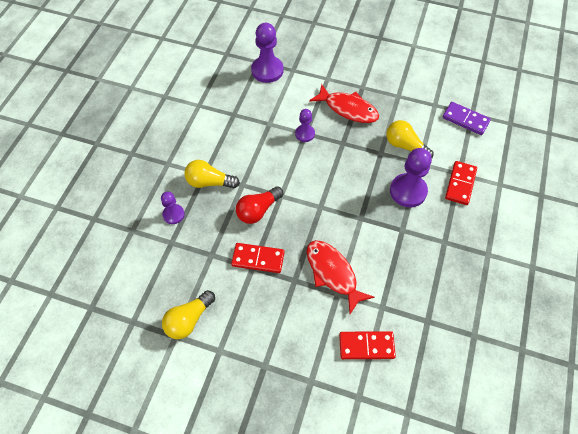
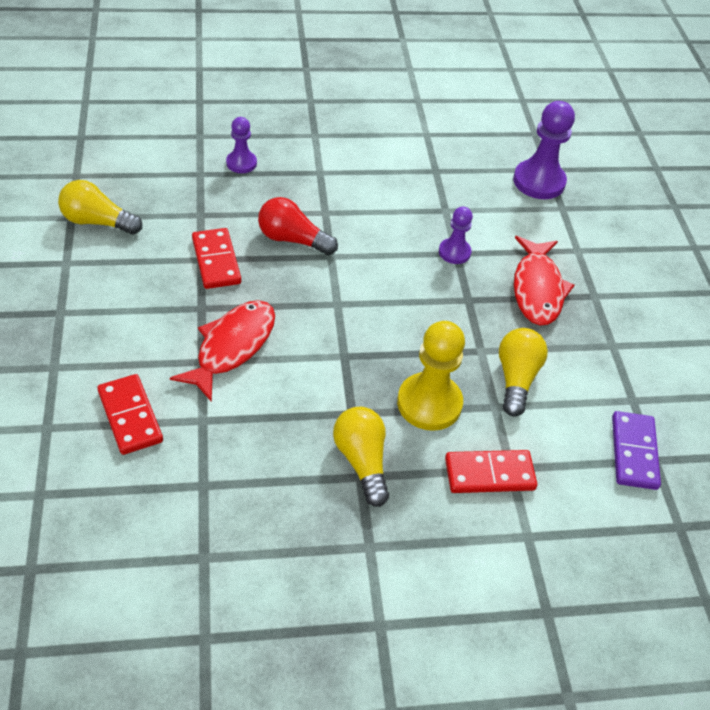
camera: 60 degrees right, 10 degrees down
(209, 182) = (309, 180): yellow light bulb -> yellow light bulb (362, 461)
(408, 191) = (429, 403): purple pawn -> yellow pawn

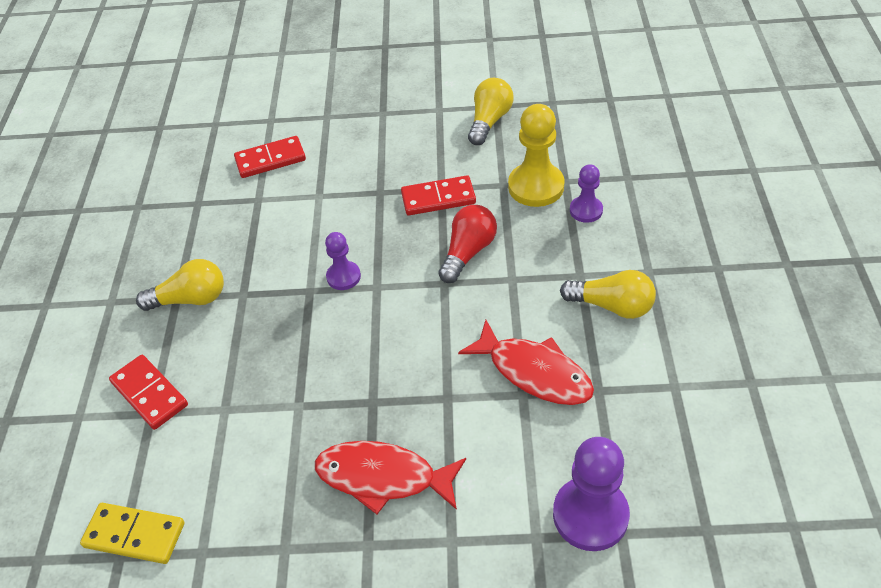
camera: 105 degrees right, 0 degrees up
(232, 347) = (331, 213): red fish -> red fish (534, 372)
(429, 403) = (240, 353): yellow pawn -> yellow pawn (536, 186)
(454, 252) = (448, 395): purple pawn -> purple pawn (343, 277)
(489, 474) = (149, 394): red domino -> red domino turned 45 degrees counterclockwise
(516, 378) = (255, 433): yellow light bulb -> yellow light bulb (612, 306)
(633, 452) = (134, 535): purple domino -> yellow domino

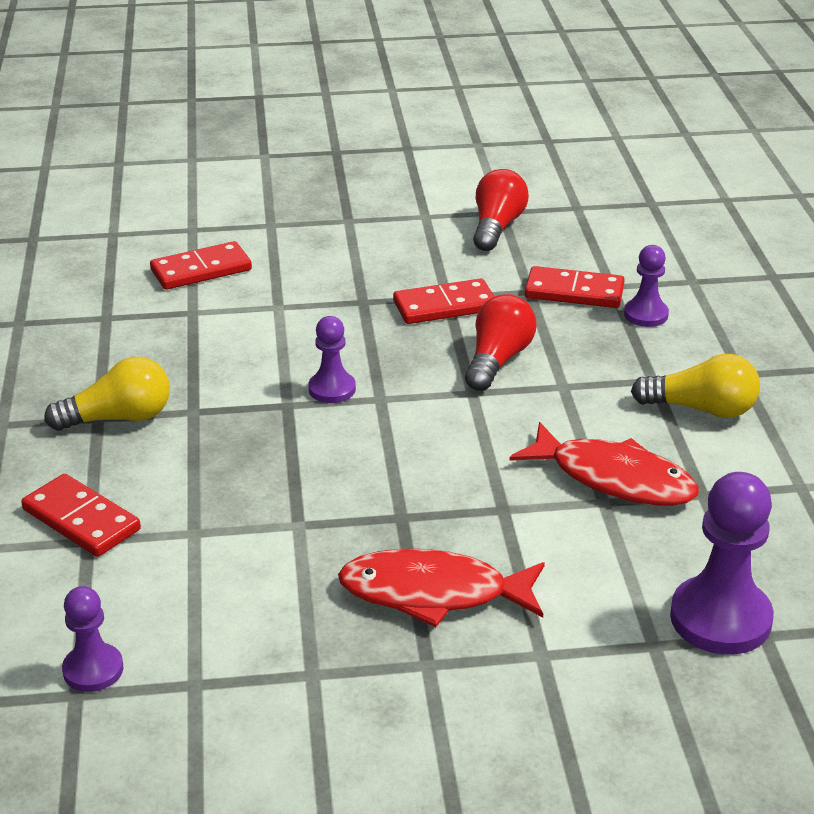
camera: 10 degrees left, 15 degrees down
(134, 535) = (93, 670): yellow domino -> purple pawn
(489, 121) = (496, 227): yellow light bulb -> red light bulb
(536, 186) = (574, 292): yellow pawn -> red domino

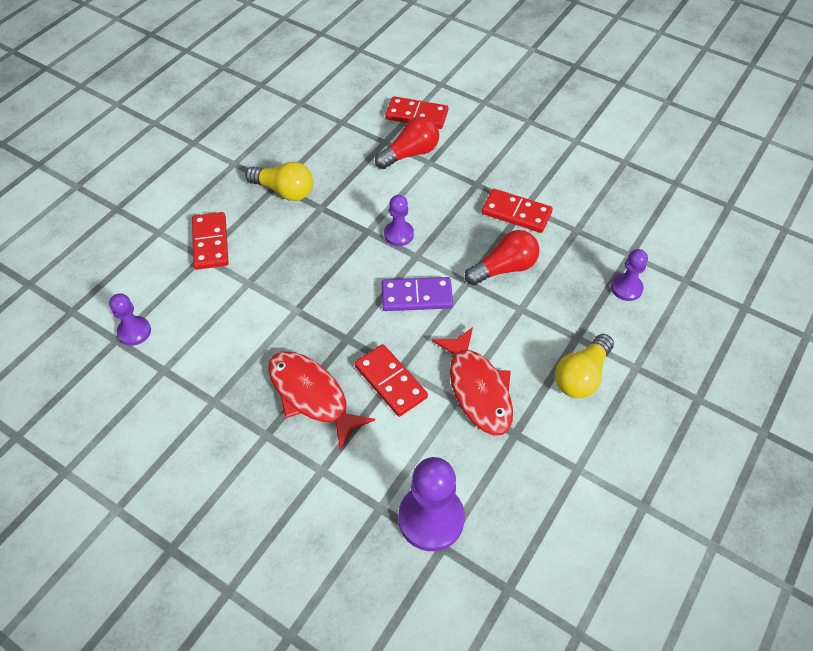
camera: 40 degrees right, 20 degrees up
(432, 434) = (417, 296): none -> purple domino
(496, 227) = (609, 171): red light bulb -> red light bulb (410, 154)
(574, 292) = (601, 246): red domino -> red domino (390, 382)
(701, 409) = (581, 376): yellow light bulb -> yellow light bulb turned 75 degrees clockwise

